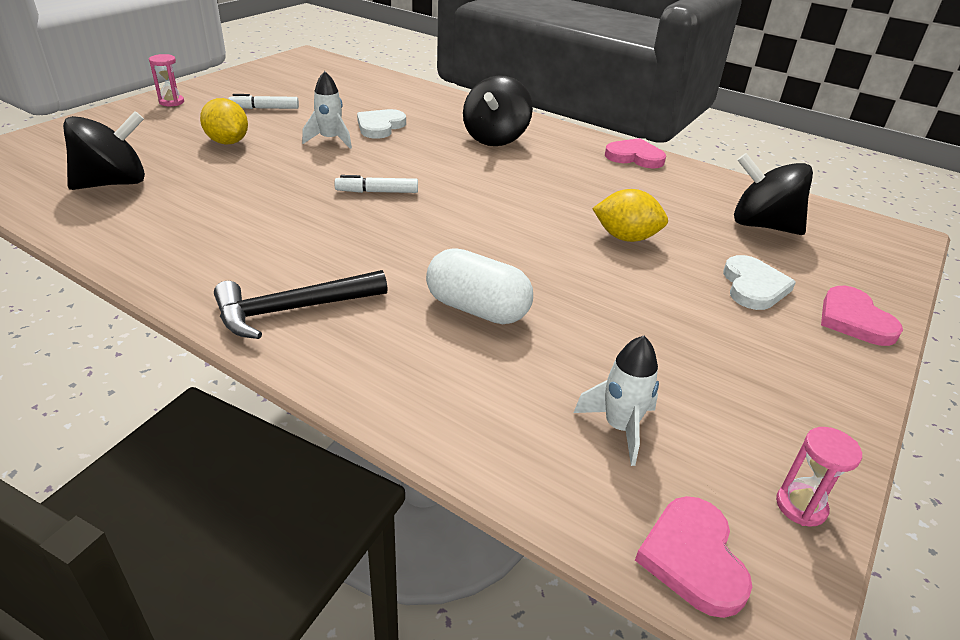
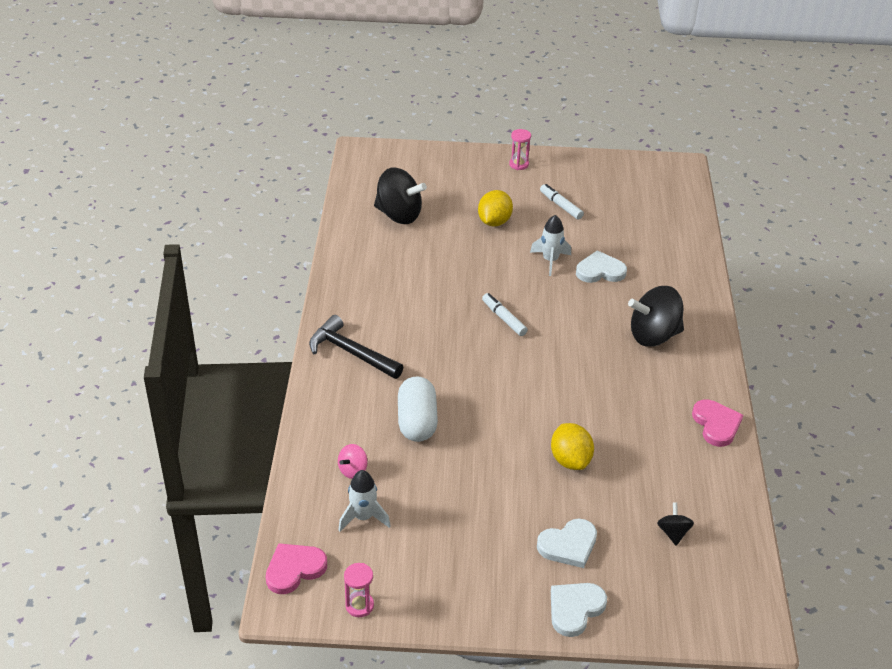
camera: 60 degrees right, 5 degrees up
(519, 400) = (353, 470): none -> pink spinning top
(762, 225) = (673, 533): black spinning top -> black spinning top, size x0.48
(854, 320) = (575, 609): pink heart -> white heart

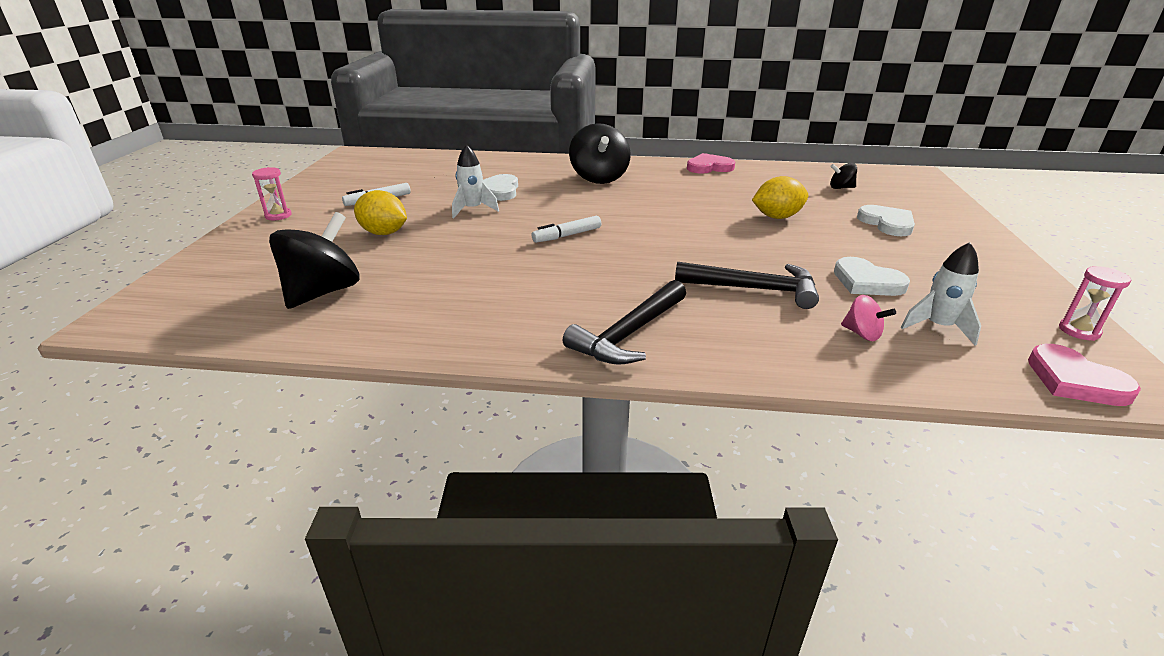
camera: 85 degrees left, 10 degrees down
(417, 422) = (754, 289): white capsule -> black hammer
(575, 609) = (960, 225): white heart -> white heart (867, 282)

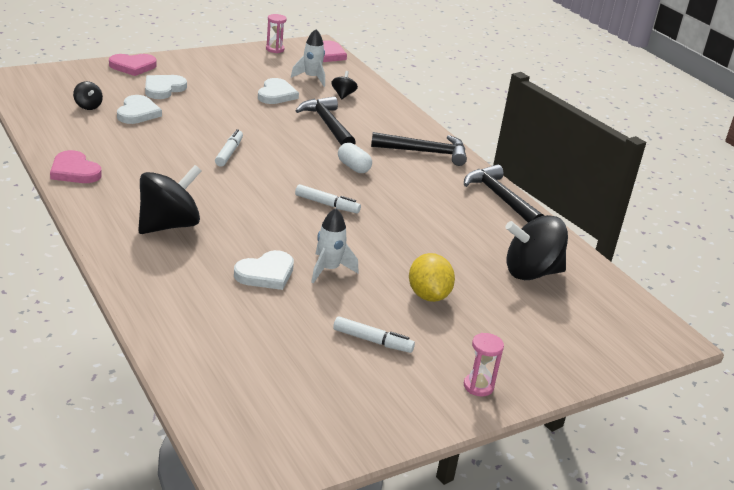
camera: 130 degrees left, 0 degrees up
(460, 342) = (500, 198): none -> black hammer
(628, 271) = (353, 167): none -> white capsule
(707, 220) = (229, 153): none -> white marker
(777, 217) = (191, 127): yellow lemon -> none
(820, 202) = (137, 113): none -> white heart
(862, 334) = (343, 95): pink spinning top -> black spinning top
(959, 221) = (133, 66): none -> pink heart

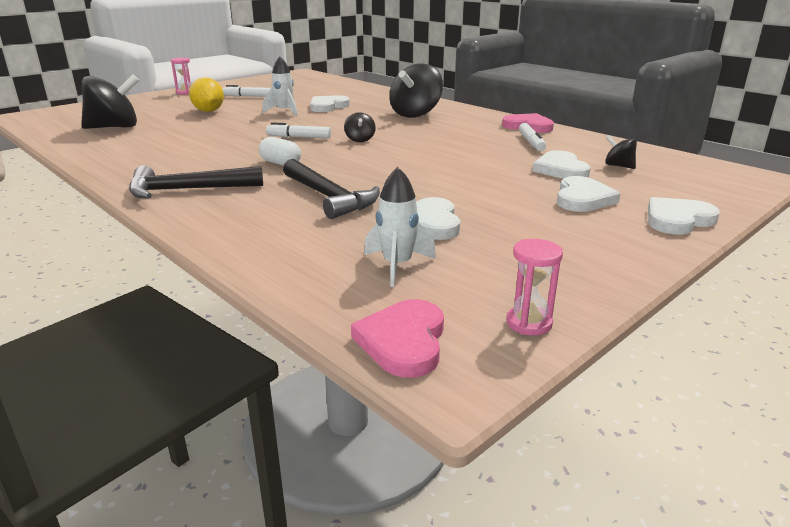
camera: 170 degrees right, 5 degrees down
(133, 66) = (677, 220): pink heart -> white heart
(229, 153) = (420, 154): white marker -> white marker (531, 143)
(343, 95) = (324, 245): black spinning top -> black spinning top (360, 140)
(500, 198) = (107, 164): black hammer -> none

